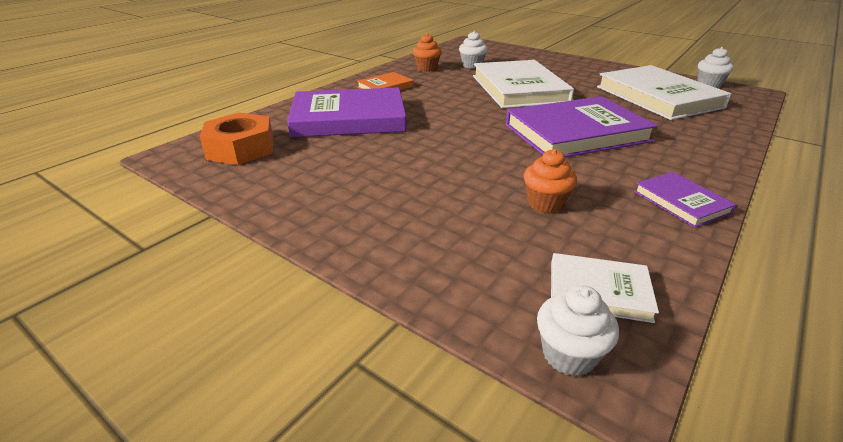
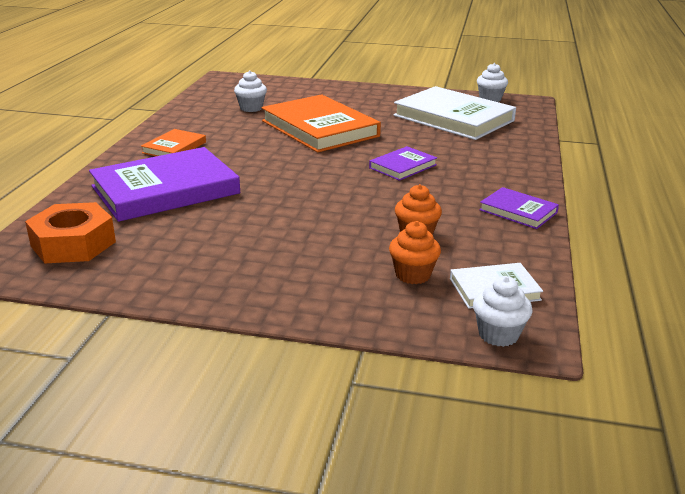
camera: 25 degrees left, 5 degrees down
(427, 68) = (203, 118): orange cupcake -> orange cupcake (413, 275)
(519, 89) = (319, 128): white book -> orange book
(576, 133) = (403, 166): purple book -> purple book, size x0.49

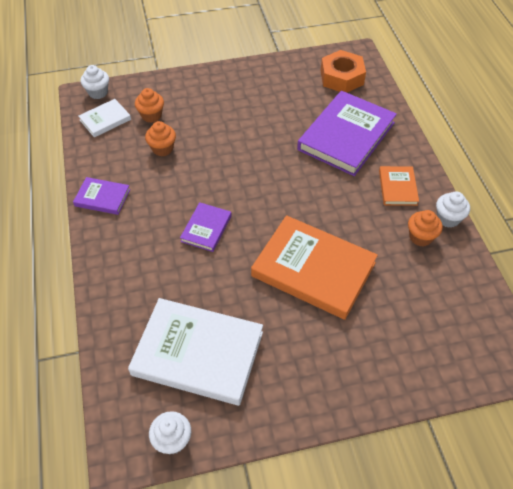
camera: 155 degrees right, 25 degrees up
(202, 123) = (420, 237): none -> orange cupcake
(251, 108) = (409, 288): white cupcake -> white cupcake (448, 219)

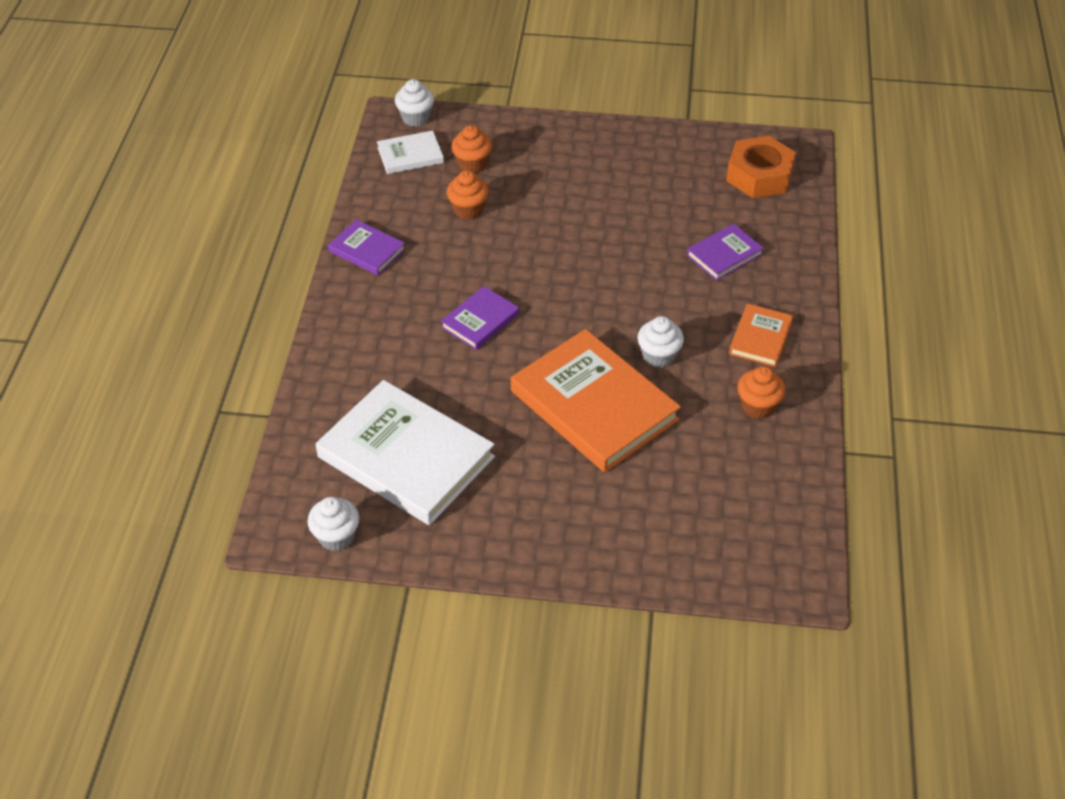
camera: 20 degrees right, 5 degrees down
(346, 136) = (724, 255): purple book -> purple book, size x0.49
(448, 219) = (809, 394): white cupcake -> white cupcake (658, 356)

